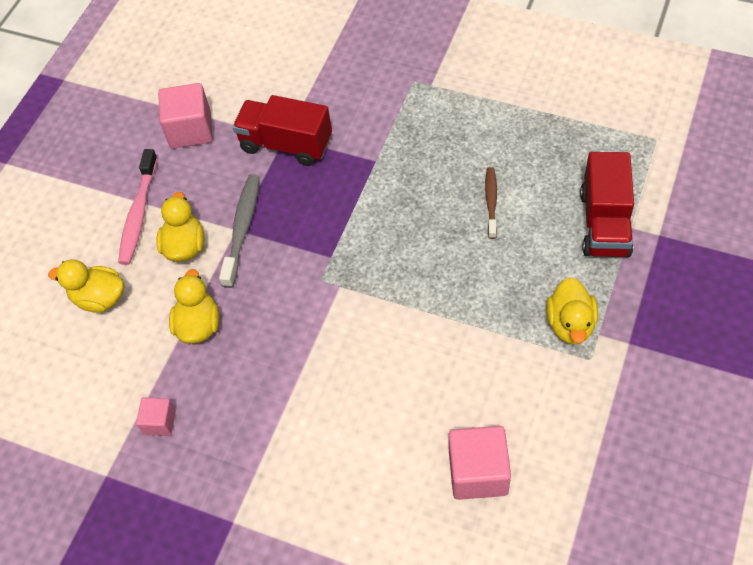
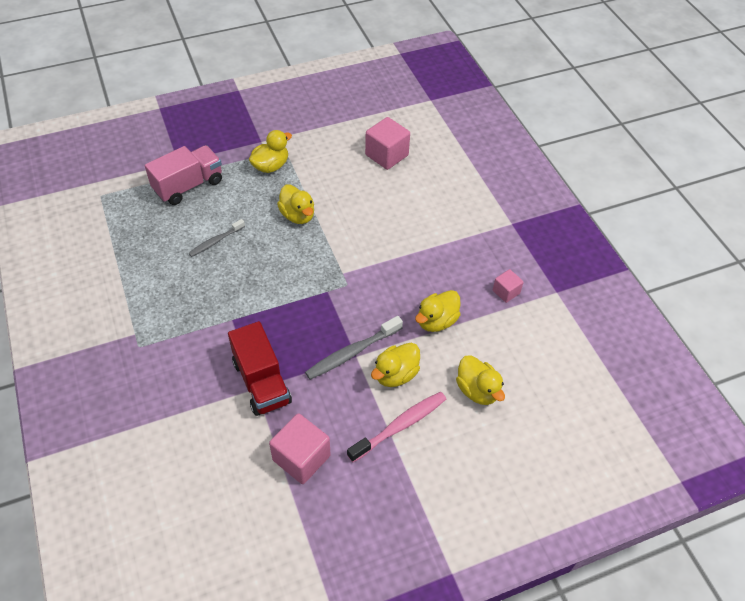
camera: 140 degrees left, 5 degrees down
(461, 299) = (297, 215): none -> yellow duck
(491, 202) = (215, 241): brown toothbrush -> grey toothbrush
(604, 223) = (188, 186): red truck -> pink truck

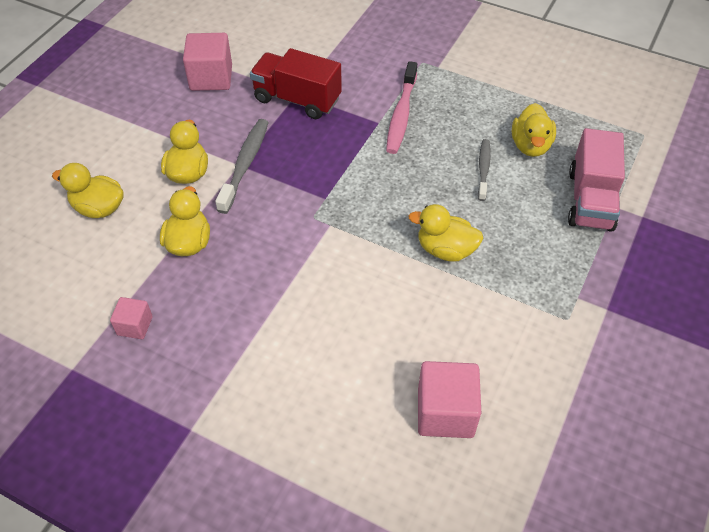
camera: 140 degrees right, 0 degrees up
(271, 166) = (550, 285): yellow duck -> yellow duck (530, 146)
(400, 426) = (150, 141): pink toothbrush -> pink toothbrush (401, 115)

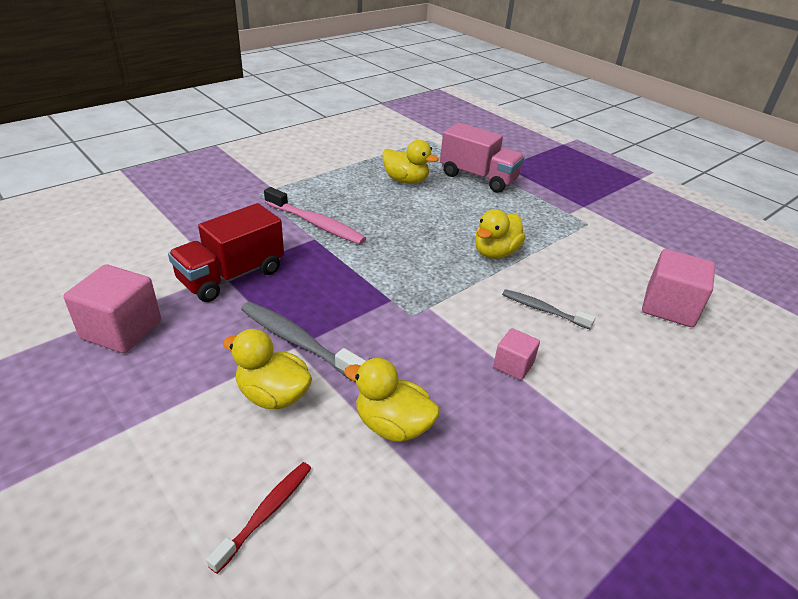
camera: 70 degrees left, 15 degrees down
(99, 208) = (266, 513): yellow duck -> red toothbrush
(135, 326) = (507, 518): pink cube -> pink cube (513, 365)
(483, 169) = (416, 207): grey toothbrush -> grey toothbrush (543, 310)

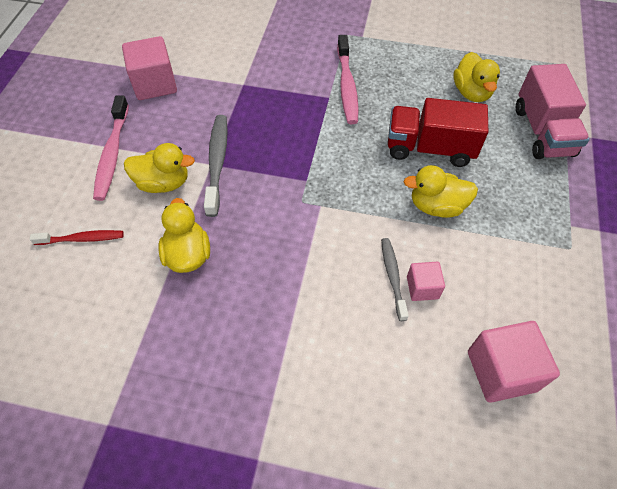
camera: 55 degrees right, 20 degrees up
(172, 417) = (112, 154): none -> pink toothbrush
(232, 276) = (245, 90): red truck -> red truck (429, 148)
(273, 395) = (163, 183): yellow duck -> yellow duck turned 105 degrees clockwise
(513, 365) = (305, 290): pink cube -> pink cube (422, 288)

